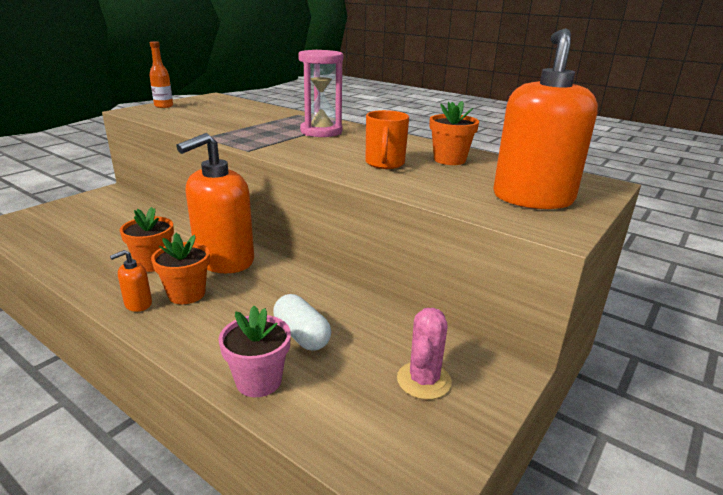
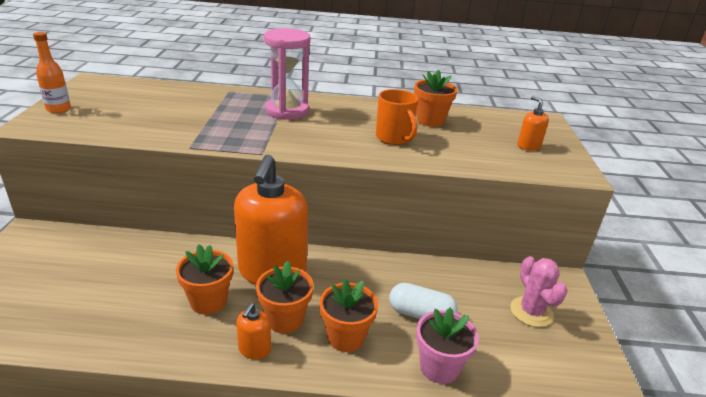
camera: 35 degrees left, 5 degrees up
(213, 324) = (346, 337): none -> orange flower pot
(532, 198) = (528, 146): orange soap dispenser -> orange soap dispenser, size x0.41

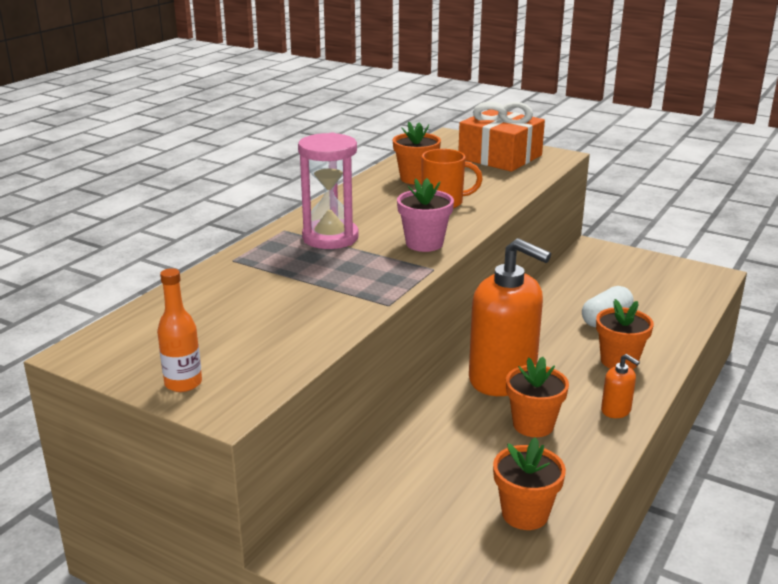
camera: 60 degrees left, 5 degrees down
(285, 319) = (582, 386): orange flower pot -> orange flower pot (525, 514)
(439, 367) = (670, 329): pink flower pot -> pink flower pot (424, 243)
(528, 146) = (500, 157): orange soap dispenser -> orange gift
(531, 312) = (624, 273): pink cactus -> none

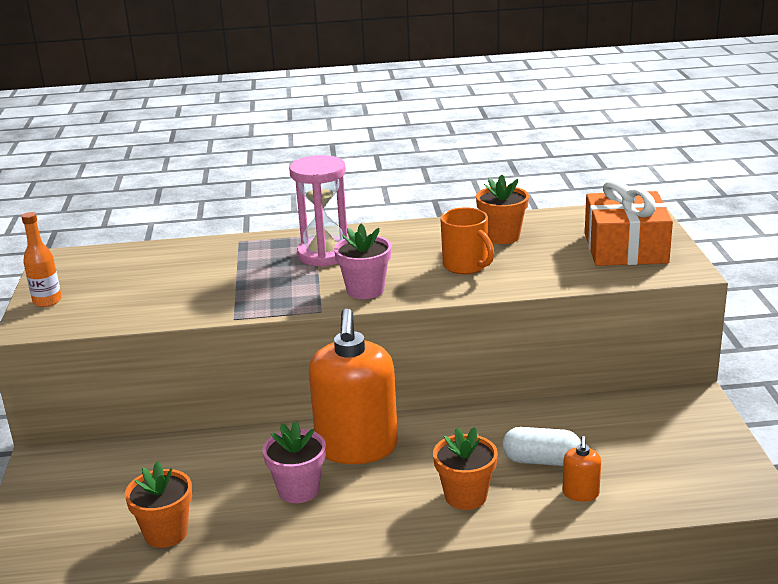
camera: 55 degrees right, 0 degrees up
(533, 425) = (298, 490): orange flower pot -> pink flower pot
(616, 410) = (371, 525): orange soap dispenser -> orange soap dispenser (580, 493)

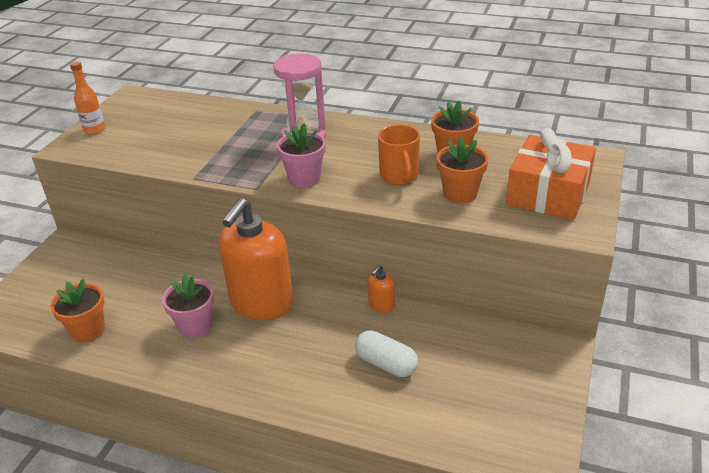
camera: 25 degrees right, 10 degrees up
(465, 496) = (304, 375): orange flower pot -> orange flower pot (460, 194)
(580, 493) = (393, 406): orange soap dispenser -> orange soap dispenser (381, 305)

